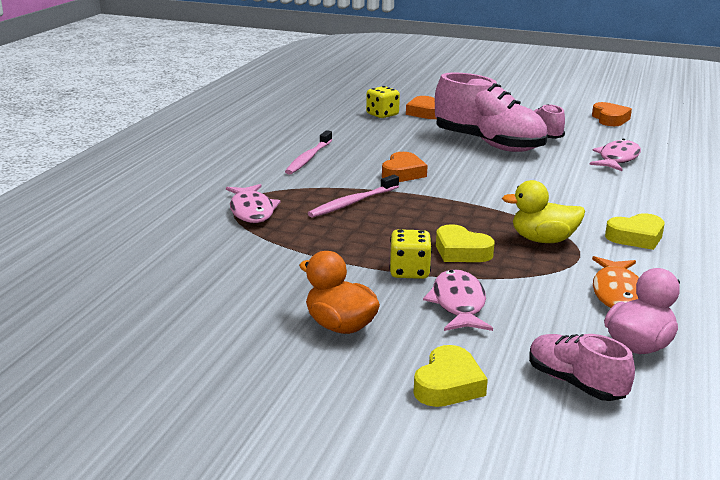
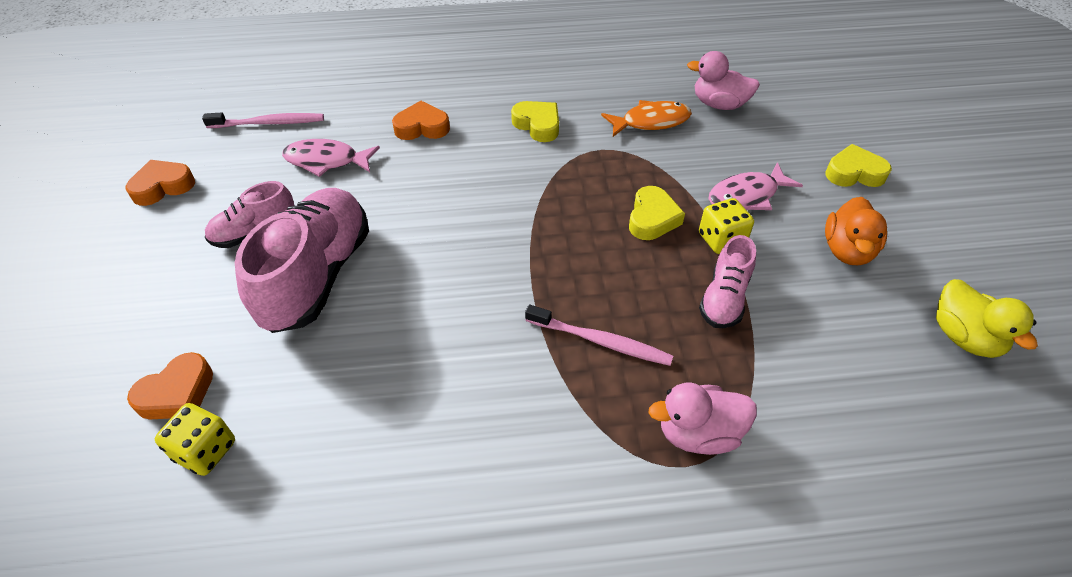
camera: 115 degrees left, 25 degrees up
(251, 211) = (698, 433): pink fish -> pink duck
(308, 158) = (475, 461): pink toothbrush -> pink toothbrush (269, 123)
(403, 173) = (474, 328): orange heart -> orange heart (422, 127)
(543, 240) = (586, 174): yellow duck -> yellow duck (964, 337)
(575, 383) = (792, 122): pink shoe -> pink shoe (724, 298)

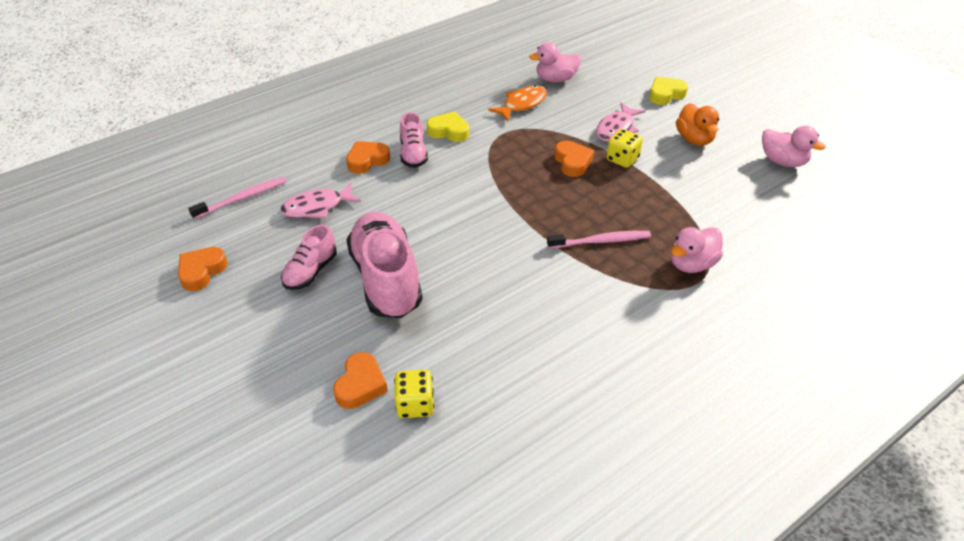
camera: 30 degrees left, 5 degrees down
(652, 218) = (572, 162): yellow heart -> orange heart
(724, 298) = (650, 190): pink shoe -> pink shoe (413, 154)
(964, 337) = (782, 161): yellow duck -> pink duck

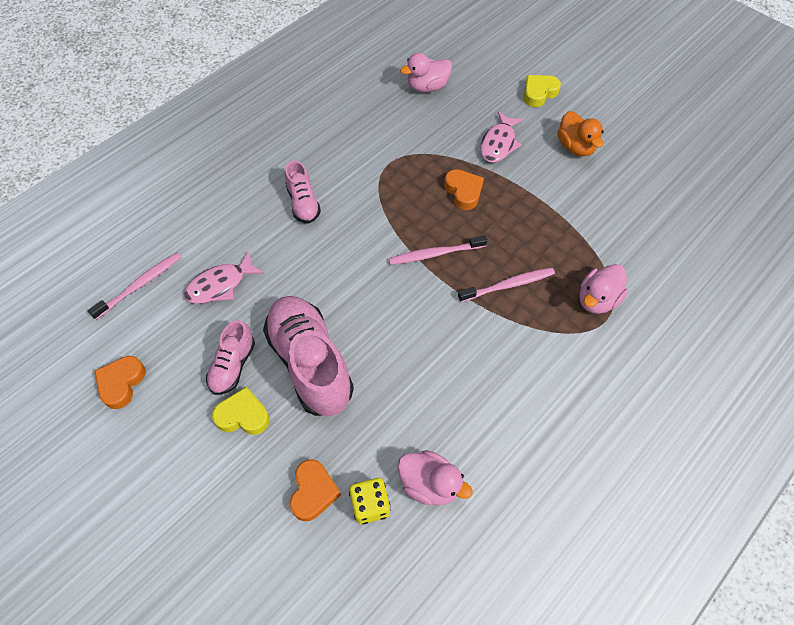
camera: 10 degrees left, 15 degrees up
(367, 160) = (258, 218): orange heart -> none
(449, 131) = (333, 169): yellow heart -> yellow heart (243, 415)
(522, 104) = (399, 124): orange fish -> none
(532, 207) = (434, 254): none -> pink toothbrush
(622, 159) = (511, 181): yellow dice -> none
(782, 161) = (662, 163): pink duck -> pink duck (430, 484)

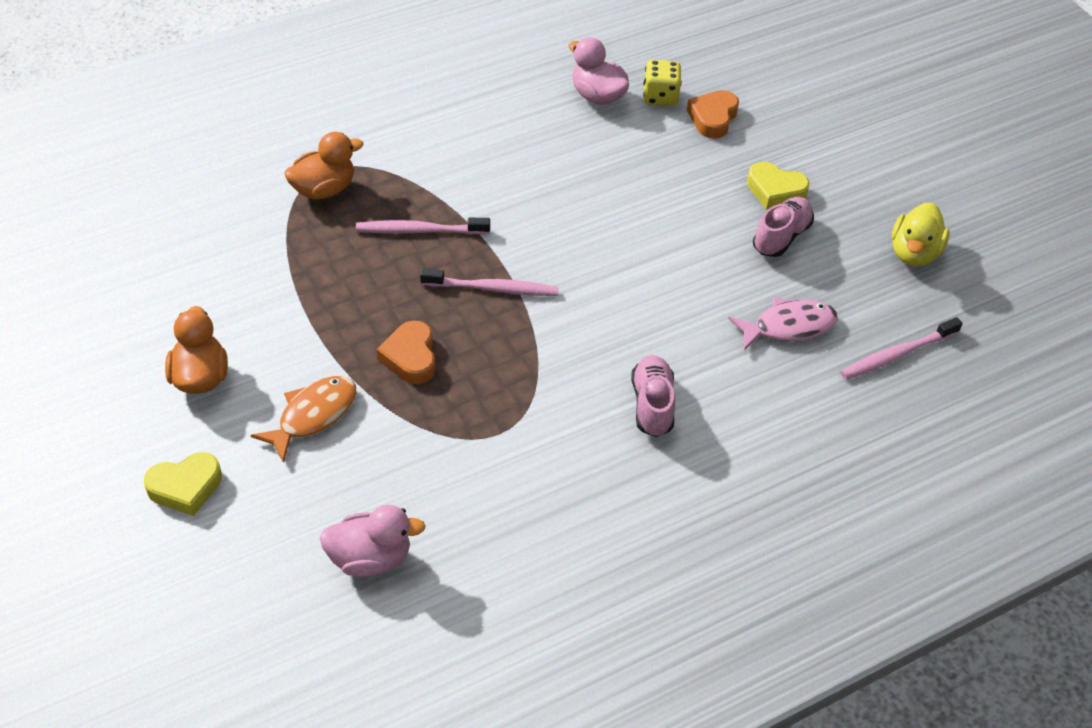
camera: 165 degrees left, 10 degrees down
(121, 383) = (914, 253): orange heart -> yellow duck
(310, 363) = (690, 216): pink shoe -> none
(499, 143) = (313, 416): pink fish -> orange fish
(597, 300) = (324, 189): pink duck -> orange duck

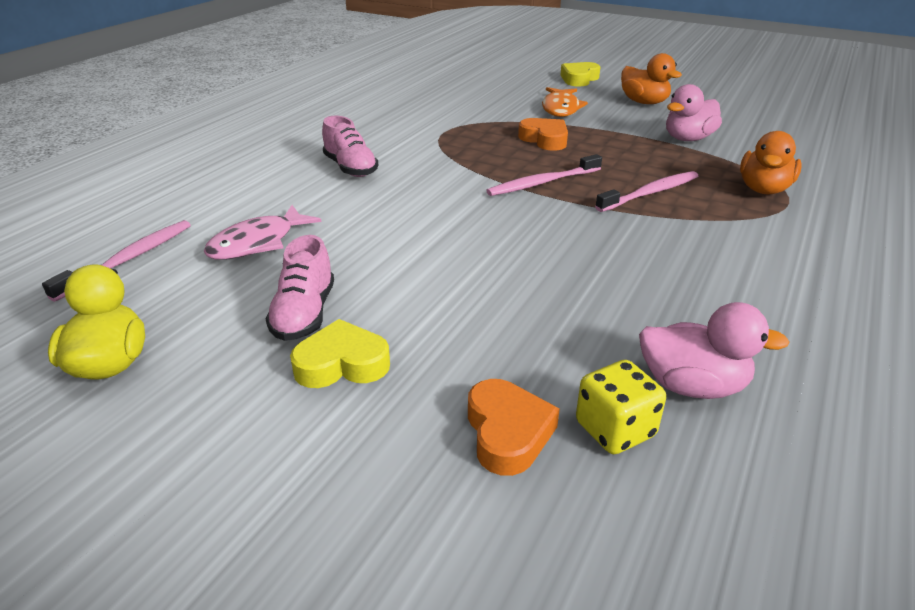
camera: 150 degrees right, 15 degrees down
(370, 558) = (457, 86): pink duck -> pink duck (688, 139)

